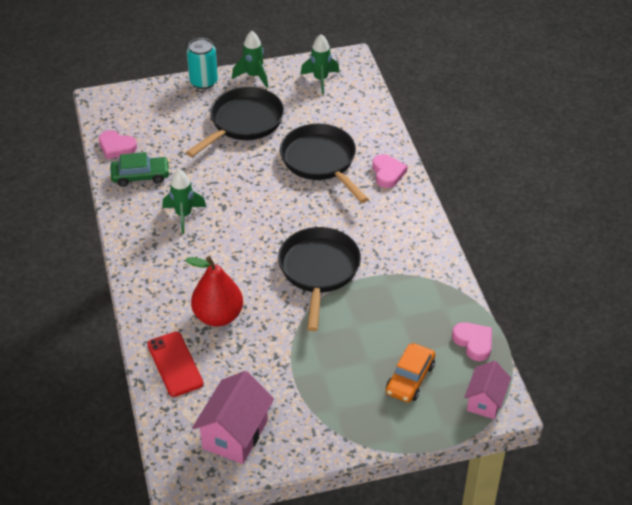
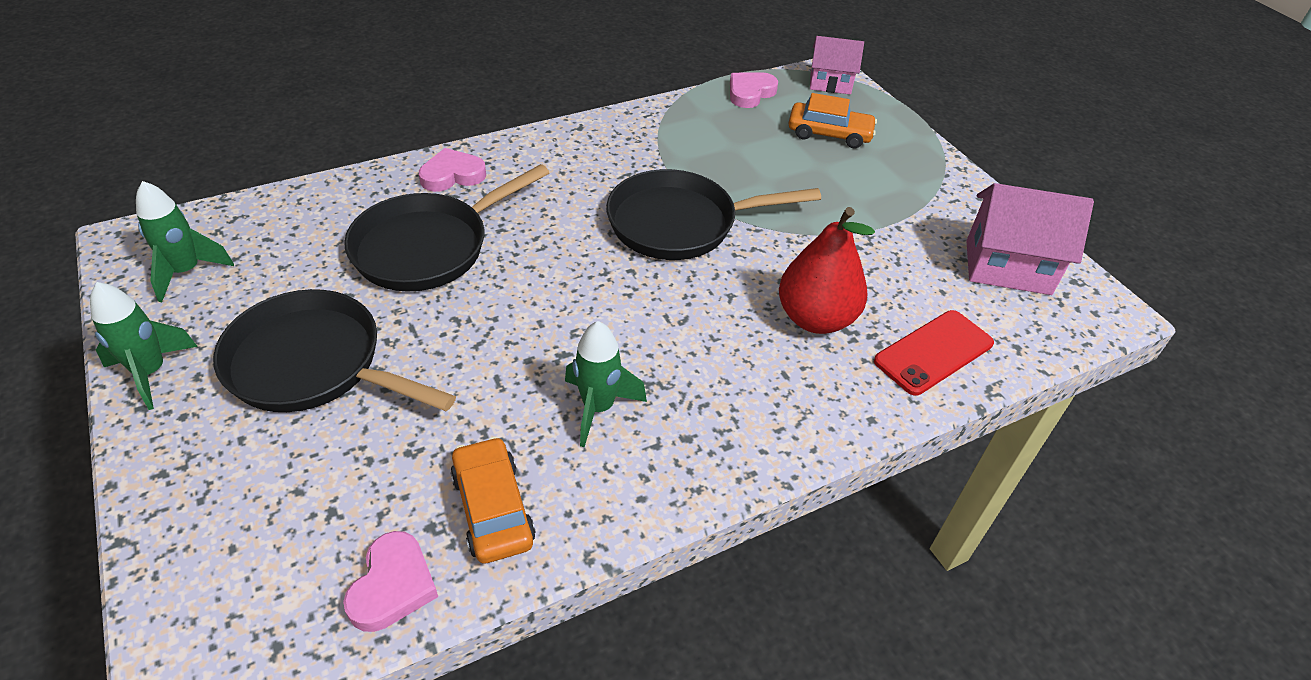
camera: 105 degrees left, 0 degrees up
(140, 176) = (493, 508): green car -> orange car
(203, 82) = (152, 459): turquoise can -> none

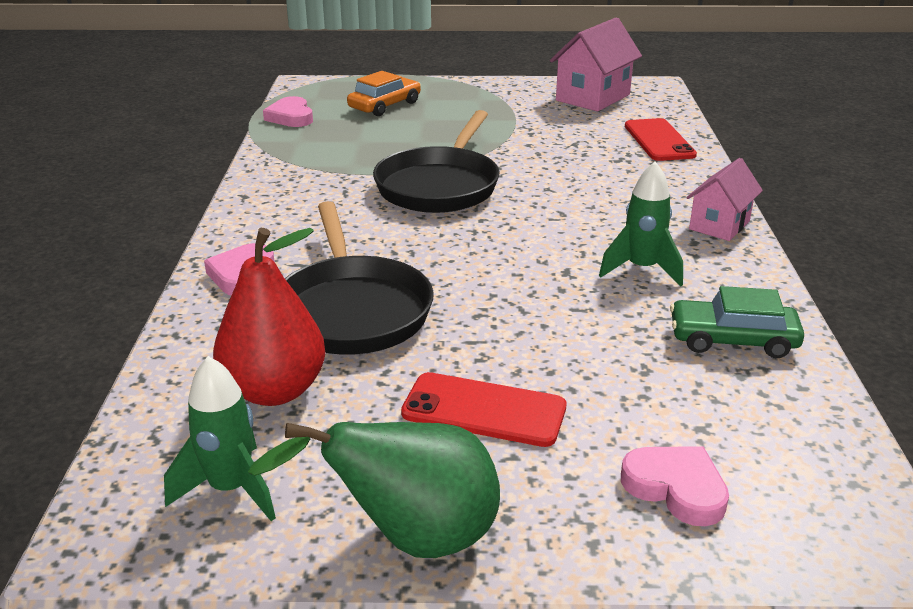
camera: 60 degrees left, 15 degrees down
(151, 372) = (411, 538): green rocket -> green pear
(313, 364) = (484, 410): black pan -> red phone
(393, 585) = (801, 406): pink heart -> pink heart (676, 488)
(493, 508) = (732, 340): orange car -> green car
(815, 318) = (598, 166): red pear -> red pear (274, 390)
(830, 83) = (318, 88): pink house -> pink house (719, 225)

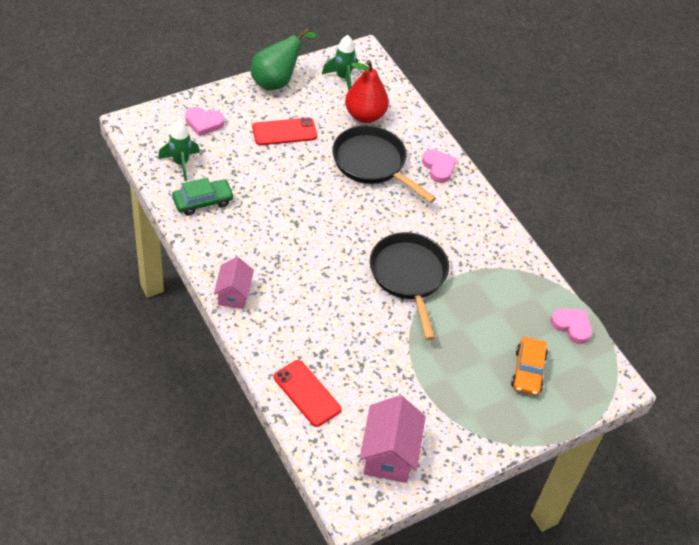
camera: 145 degrees right, 20 degrees up
(641, 269) = (260, 237): green rocket -> green rocket (181, 163)

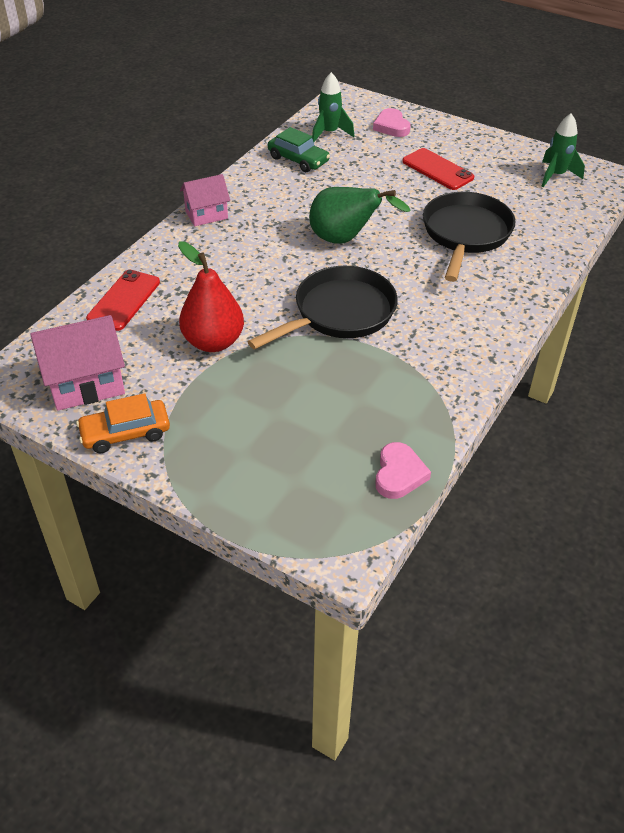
camera: 65 degrees right, 5 degrees down
(277, 81) = (496, 142): green pear -> green pear (345, 240)
(365, 115) = (524, 206): red pear -> red pear (213, 342)
(438, 167) = (518, 279): pink heart -> none
(528, 371) = (291, 457): orange car -> orange car (125, 433)

